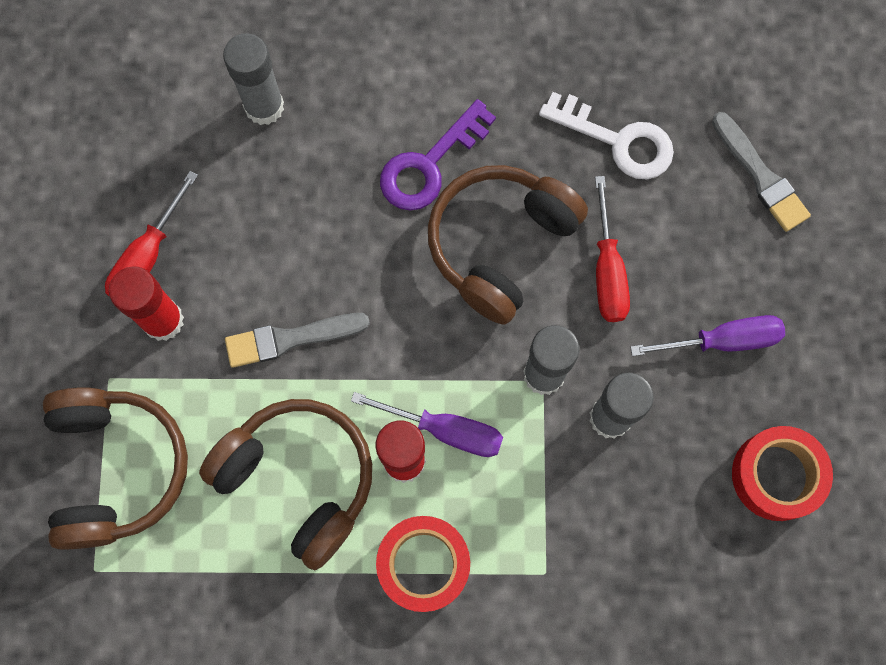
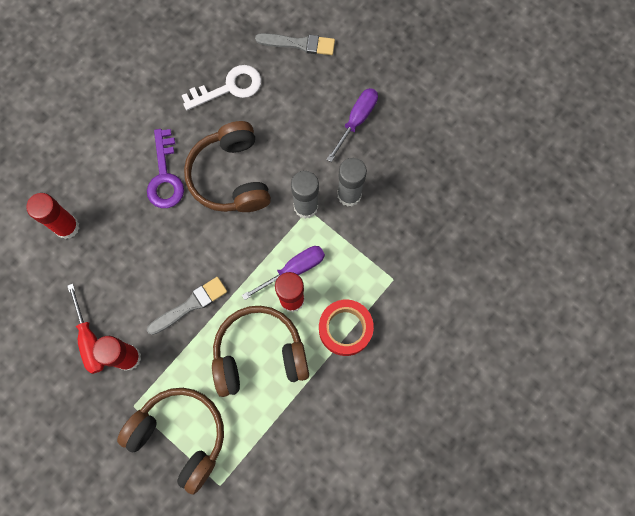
camera: 50 degrees left, 0 degrees up
(264, 106) = (67, 227): grey glue stick -> red glue stick
(290, 339) = (190, 305): grey brush -> grey brush turned 150 degrees counterclockwise
(607, 272) = (284, 142): red screwdriver -> none
(776, 475) = (432, 148): red tape -> none

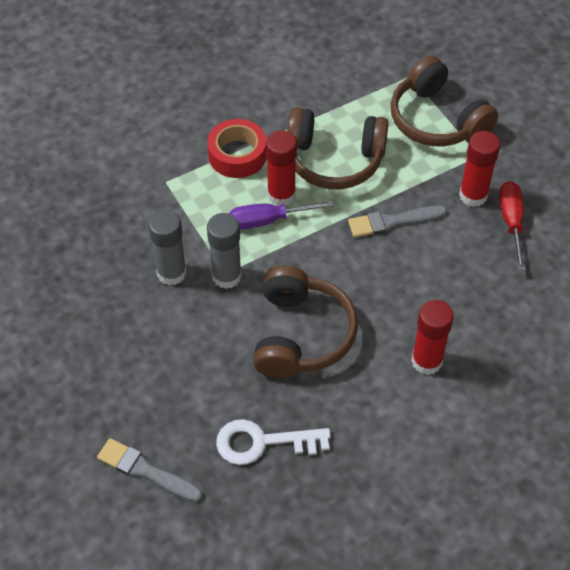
camera: 160 degrees left, 20 degrees down
(67, 227) = (516, 340): red glue stick -> red glue stick (427, 361)
(165, 176) = (381, 360): purple key -> none
(357, 120) = (120, 350): purple screwdriver -> none

